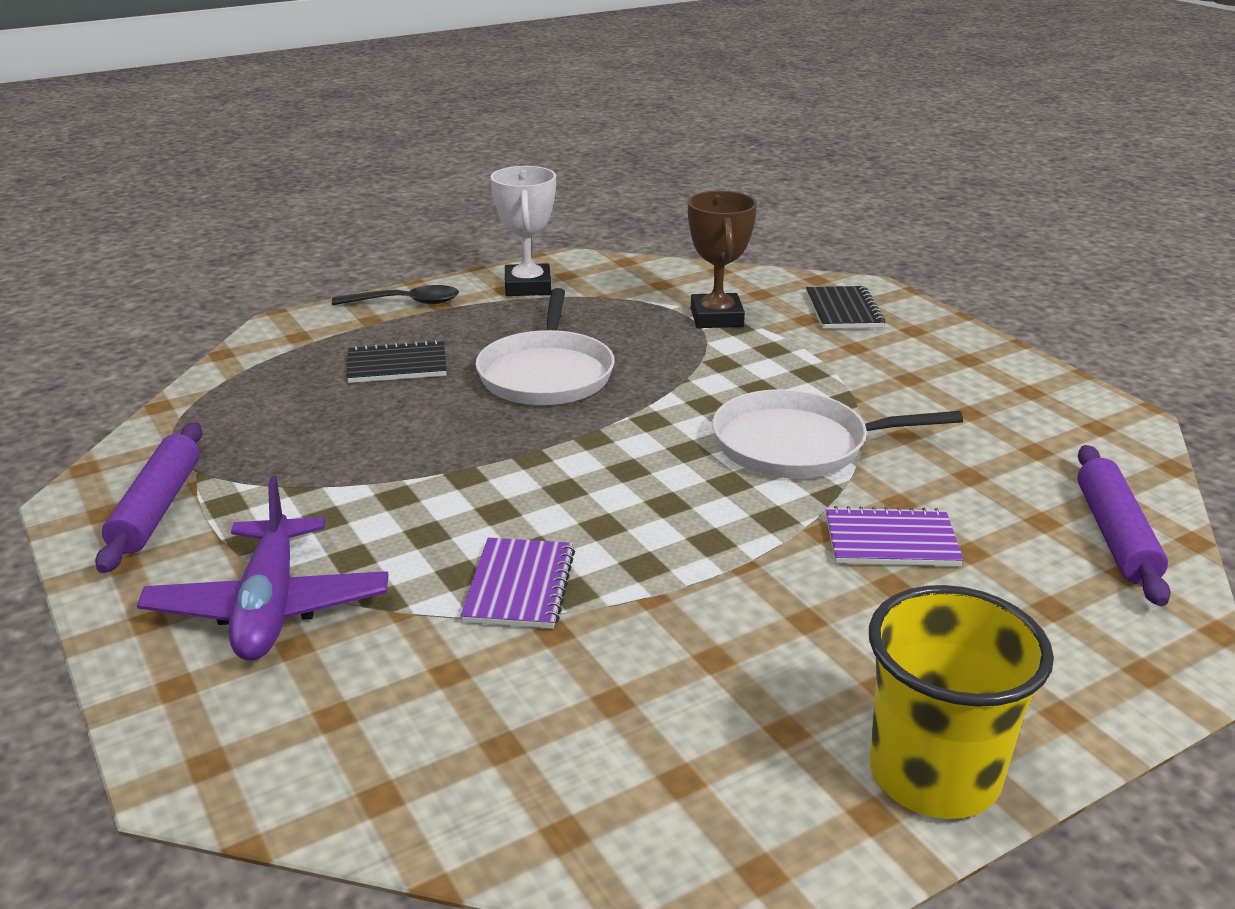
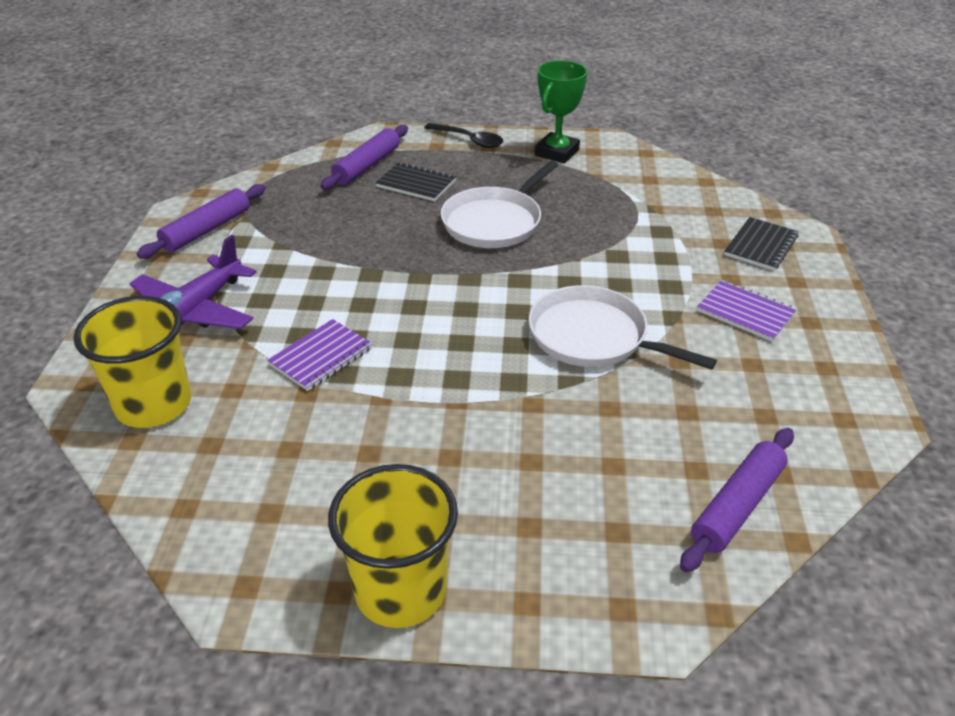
camera: 35 degrees right, 10 degrees up
(304, 365) = (367, 165): none -> purple rolling pin
(356, 740) = (154, 404): none -> yellow cup
(528, 287) = (557, 152): white trophy -> green trophy
(716, 318) = (656, 219): brown trophy -> none
(891, 541) = (568, 432): purple notebook -> purple notebook (745, 312)

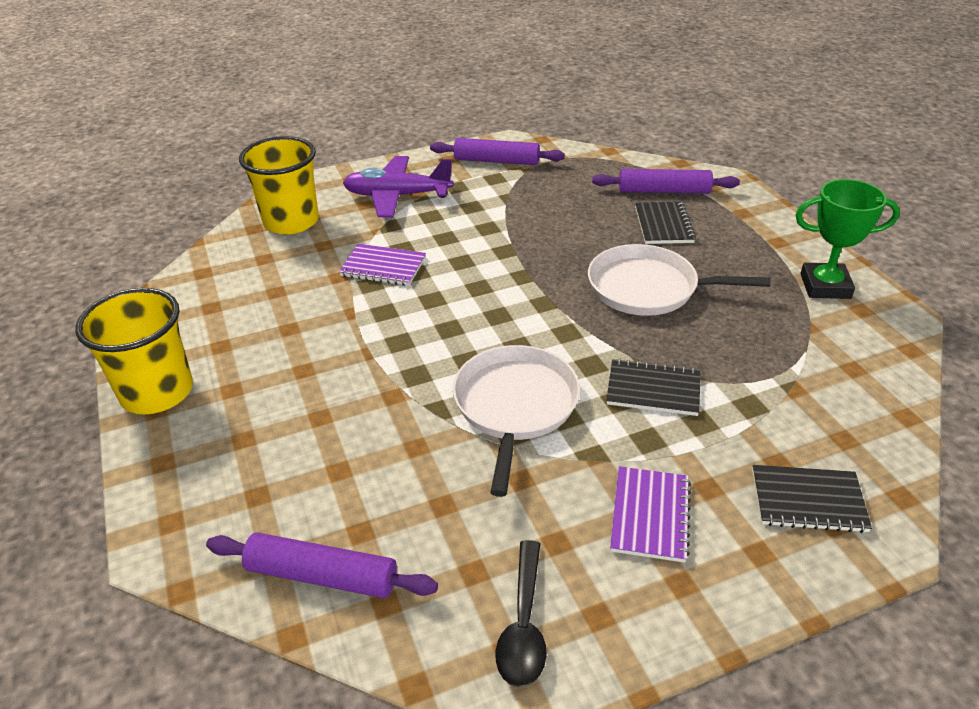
camera: 65 degrees right, 0 degrees up
(469, 140) = (777, 226): black spoon -> black spoon (523, 625)
(618, 264) = (653, 390): none -> black notebook

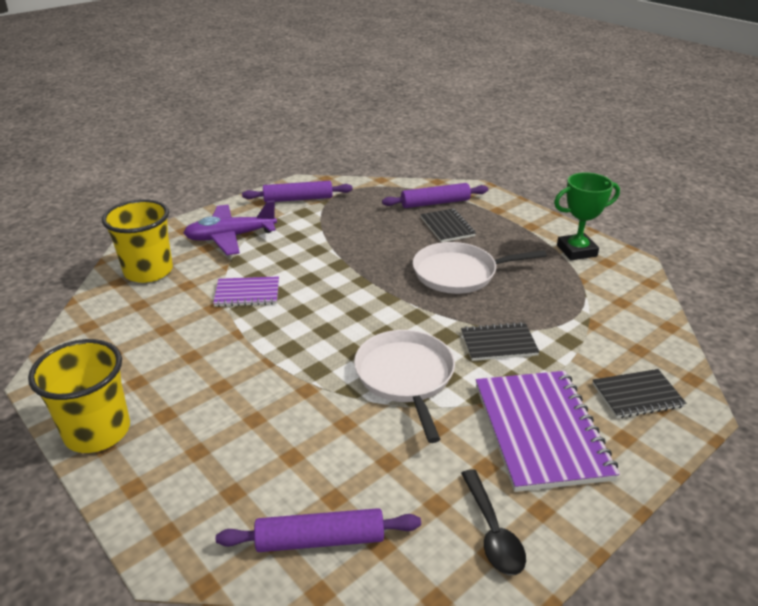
camera: 20 degrees left, 5 degrees down
(650, 515) = (540, 431): purple notebook -> purple notebook, size x1.83

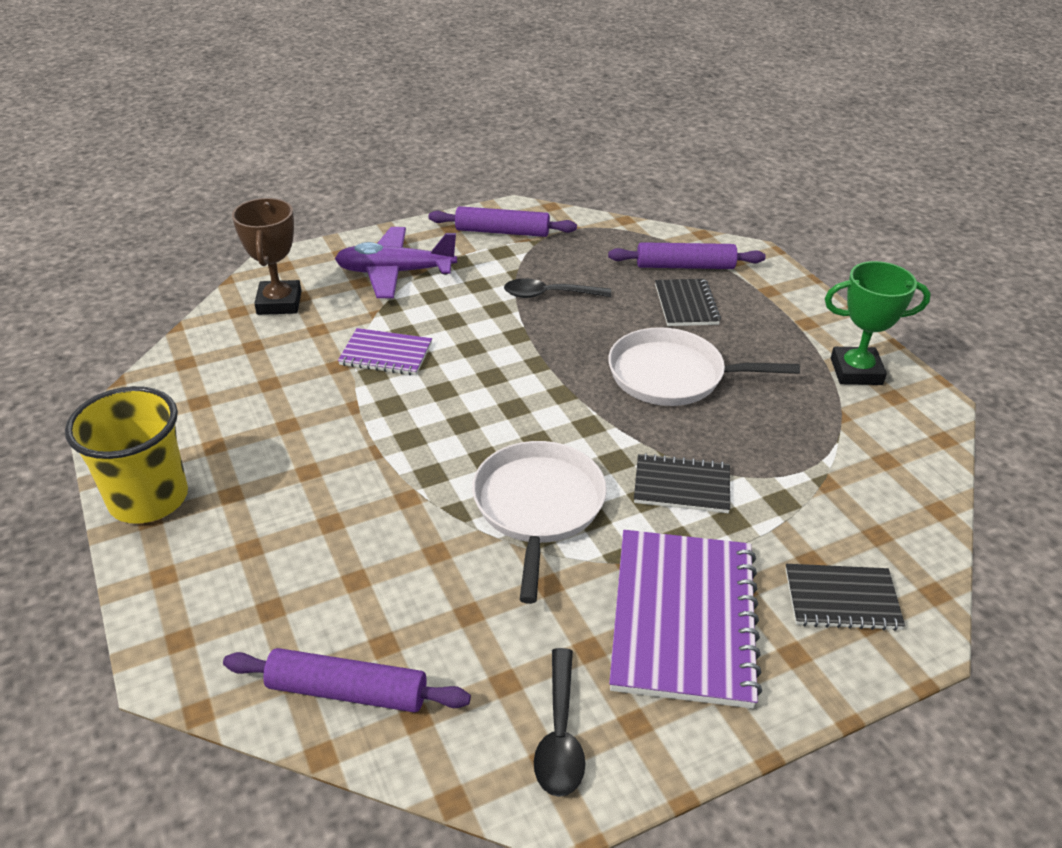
camera: 15 degrees right, 5 degrees up
(148, 271) = (279, 303): yellow cup -> brown trophy
(350, 235) = (549, 295): none -> black spoon

